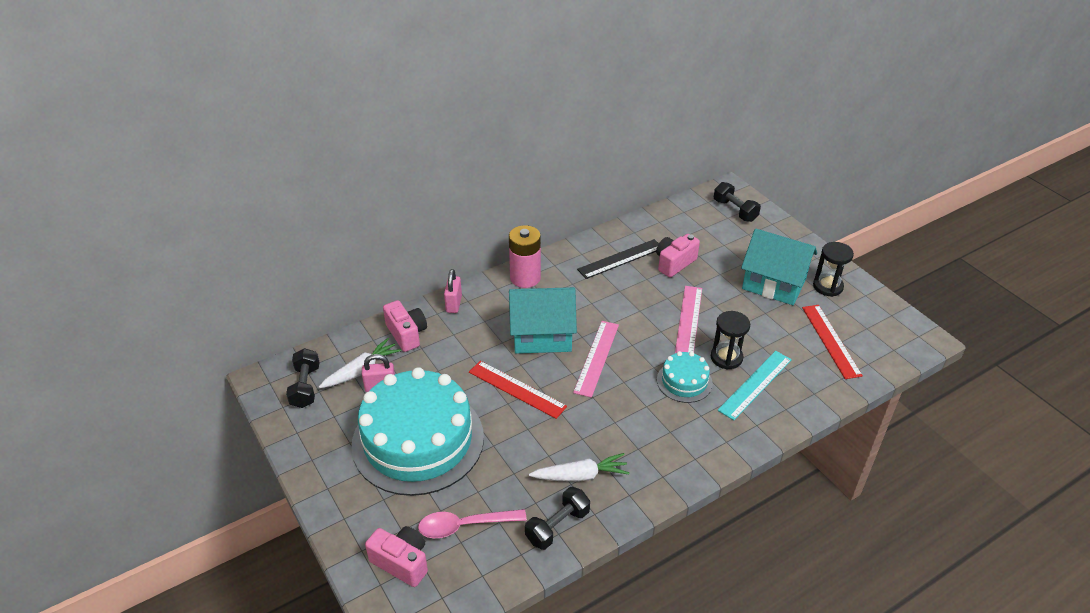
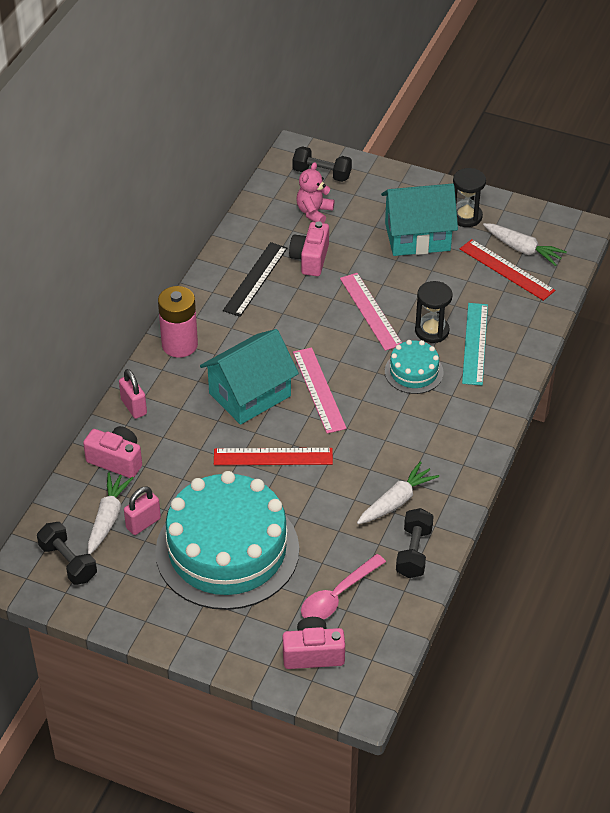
camera: 35 degrees left, 5 degrees up
(706, 233) = (314, 212): none -> pink teddy bear
(858, 331) = (522, 249): none -> white carrot

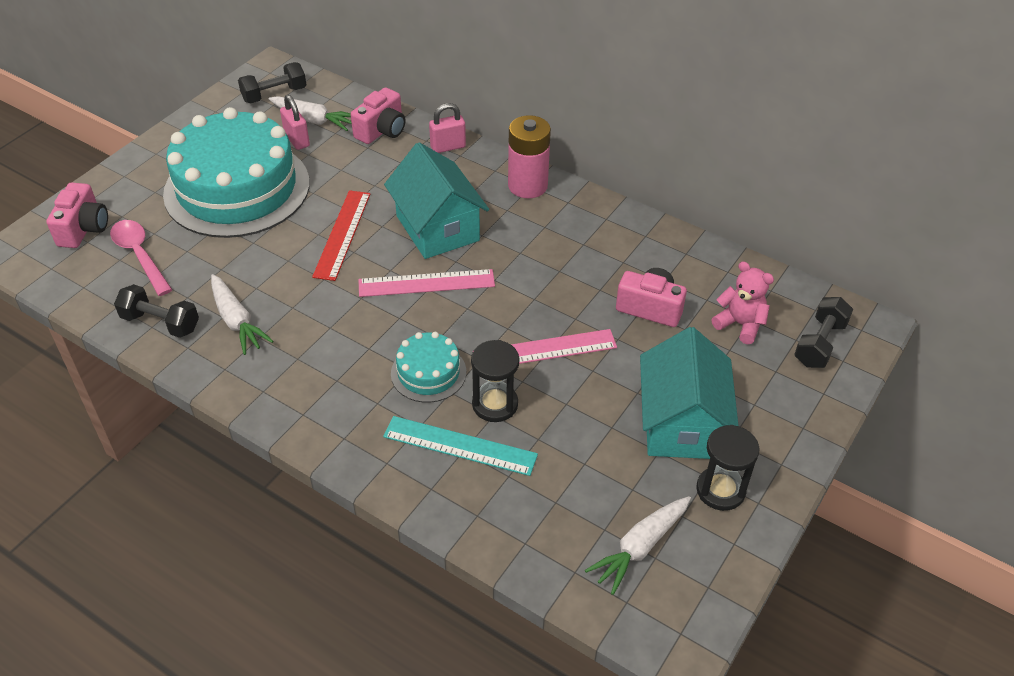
camera: 100 degrees right, 0 degrees up
(255, 279) = (621, 255): black ruler -> none
(506, 270) = (598, 516): red ruler -> none

